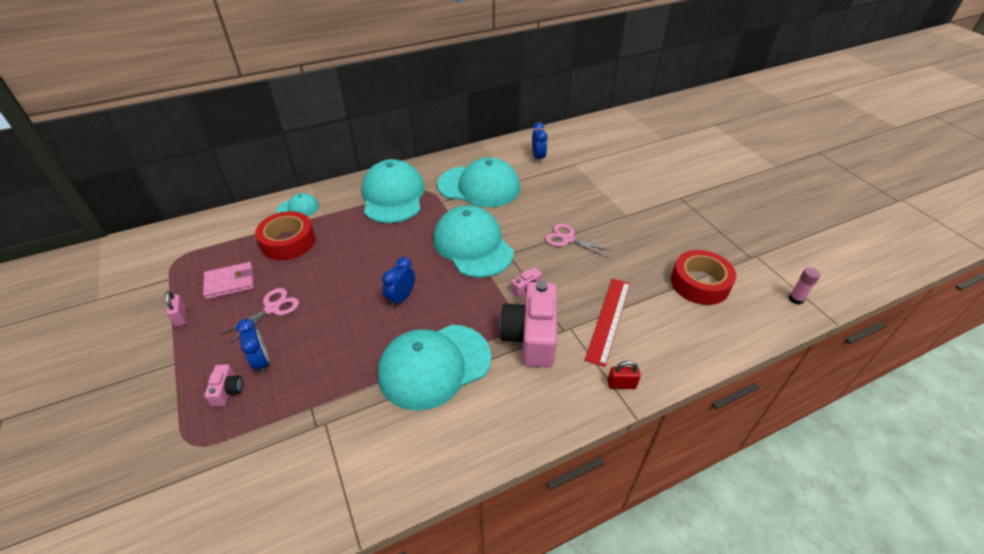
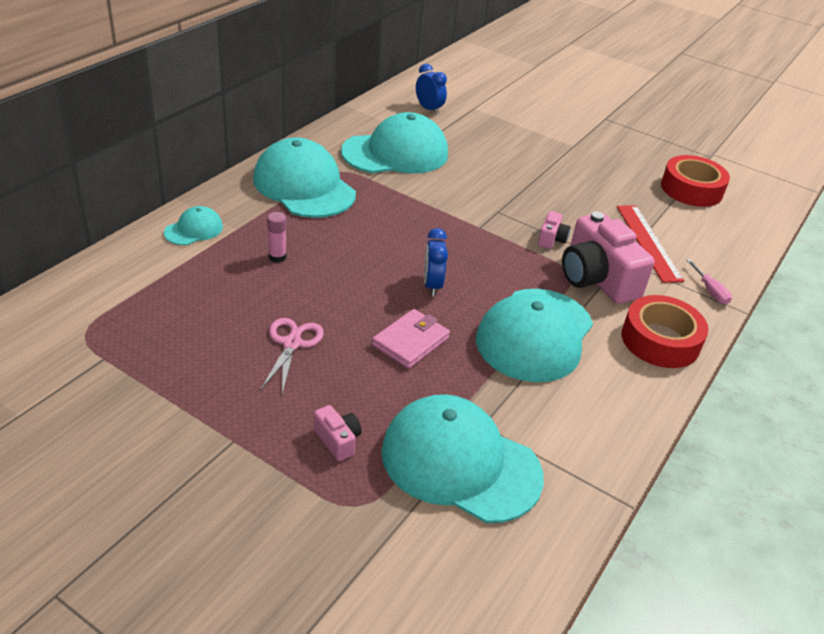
camera: 35 degrees left, 5 degrees down
(181, 317) = (179, 392): pink padlock -> none
(230, 282) = (201, 335): pink wallet -> pink wallet (410, 342)
(262, 362) = (345, 399): blue clock -> none
(288, 242) = (226, 269): red tape -> red tape (660, 340)
(473, 245) = (452, 213): turquoise cap -> turquoise cap (460, 463)
(567, 239) = (541, 182): pink scissors -> none
(621, 384) = (710, 291): red padlock -> pink screwdriver
(795, 299) = (772, 181): pink glue stick -> pink glue stick (277, 257)

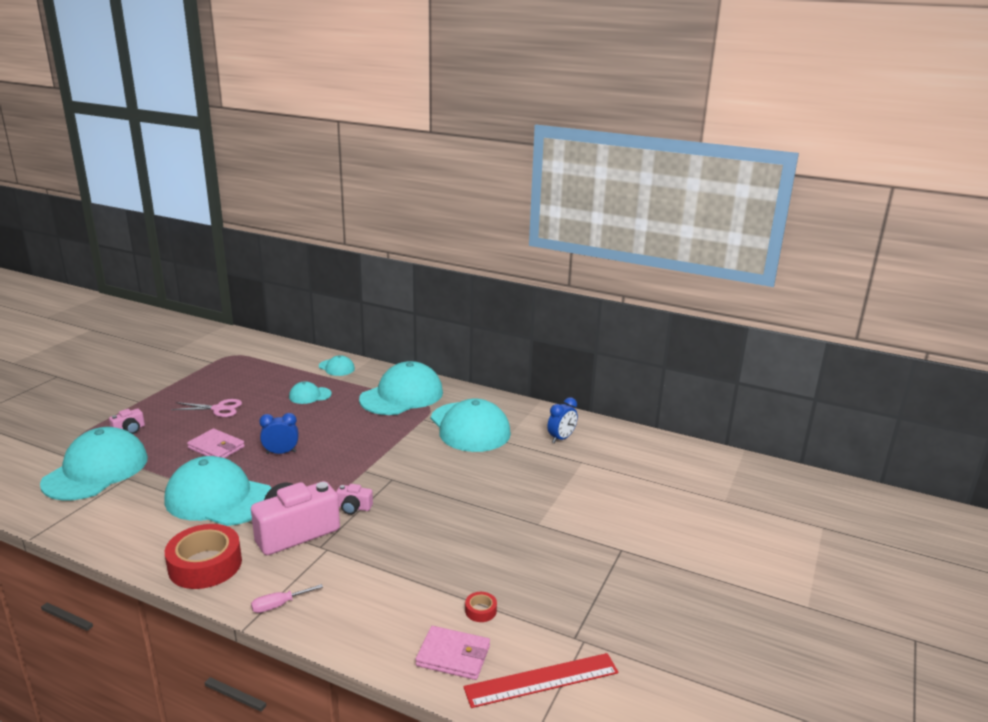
camera: 85 degrees right, 15 degrees down
(277, 257) = (310, 395): pink glue stick -> turquoise cap
(648, 242) = (360, 567): red ruler -> red ruler (541, 680)
(691, 189) = (480, 610): red tape -> red tape, size x0.42
(744, 208) = (453, 656): none -> pink wallet

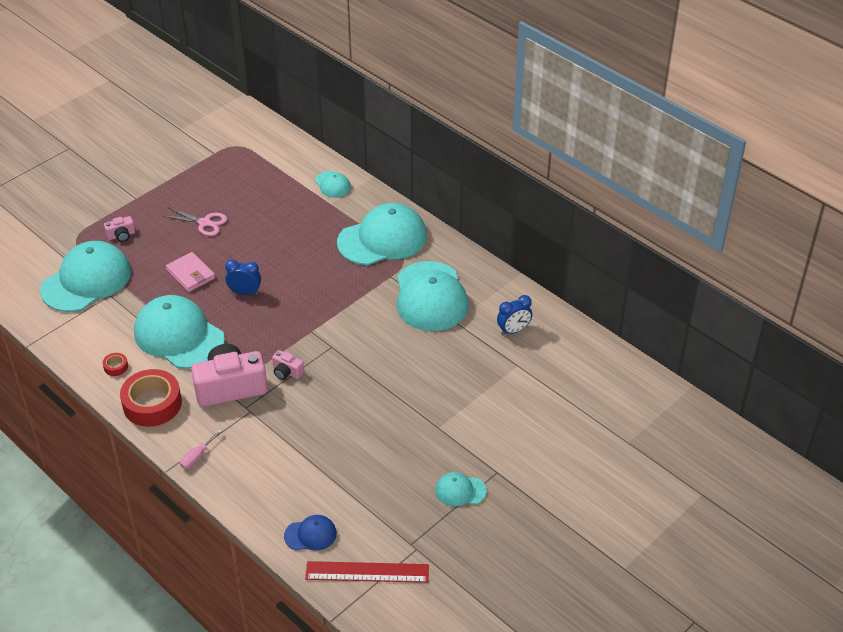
camera: 20 degrees right, 20 degrees up
(279, 605) = (197, 456): pink screwdriver -> pink screwdriver turned 45 degrees counterclockwise
(310, 395) = (293, 221): turquoise cap -> turquoise cap (460, 490)
(453, 656) = (310, 535): pink wallet -> blue cap
(480, 610) = (349, 501): red tape -> red tape (116, 367)

